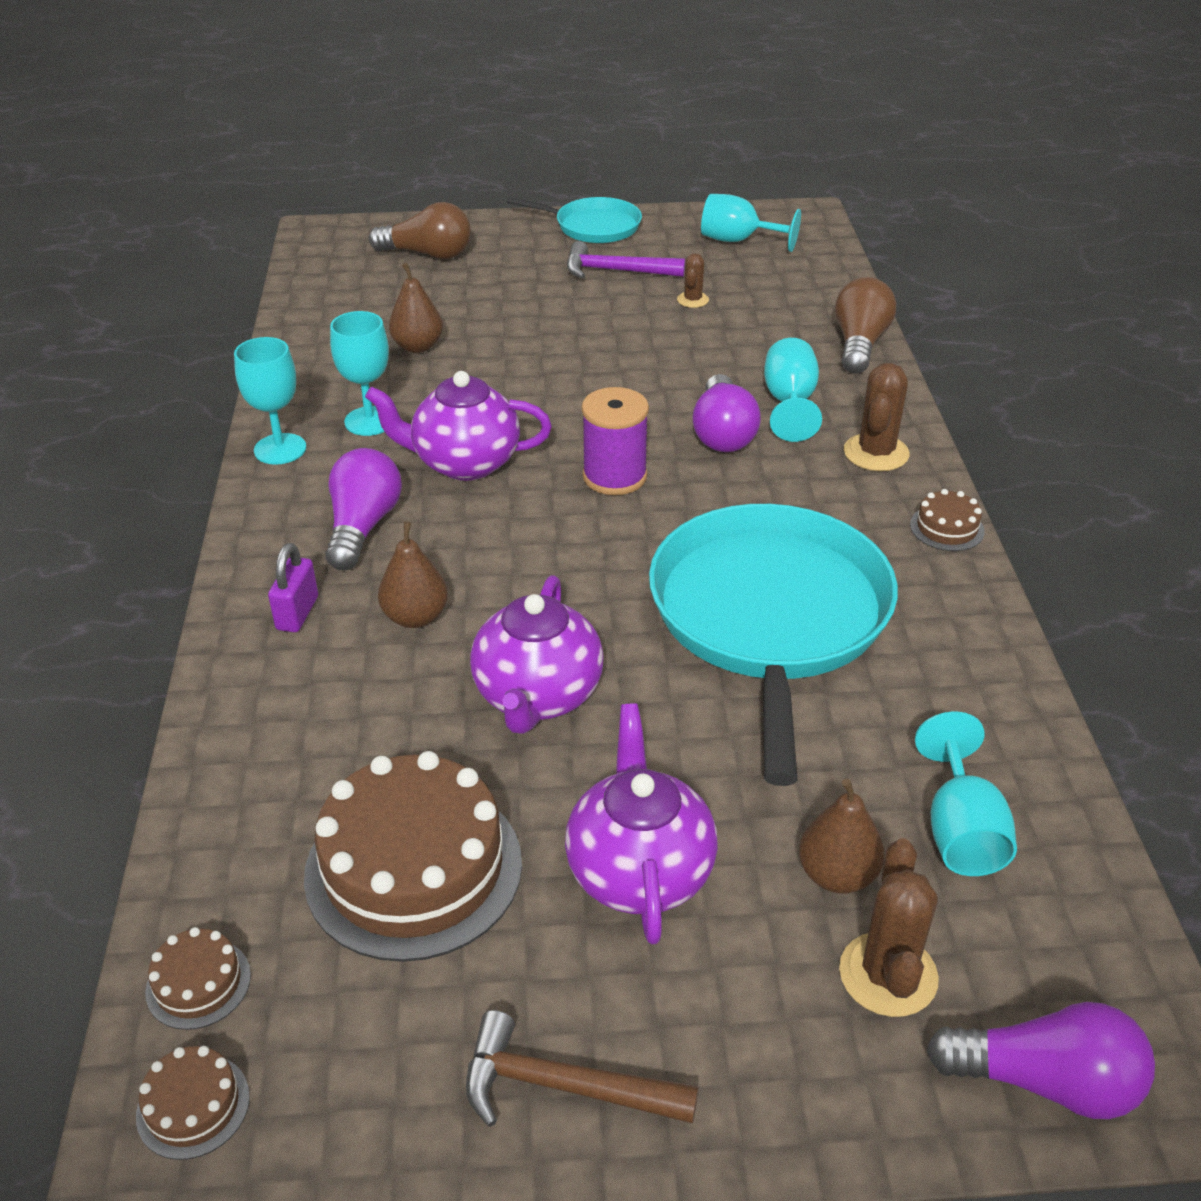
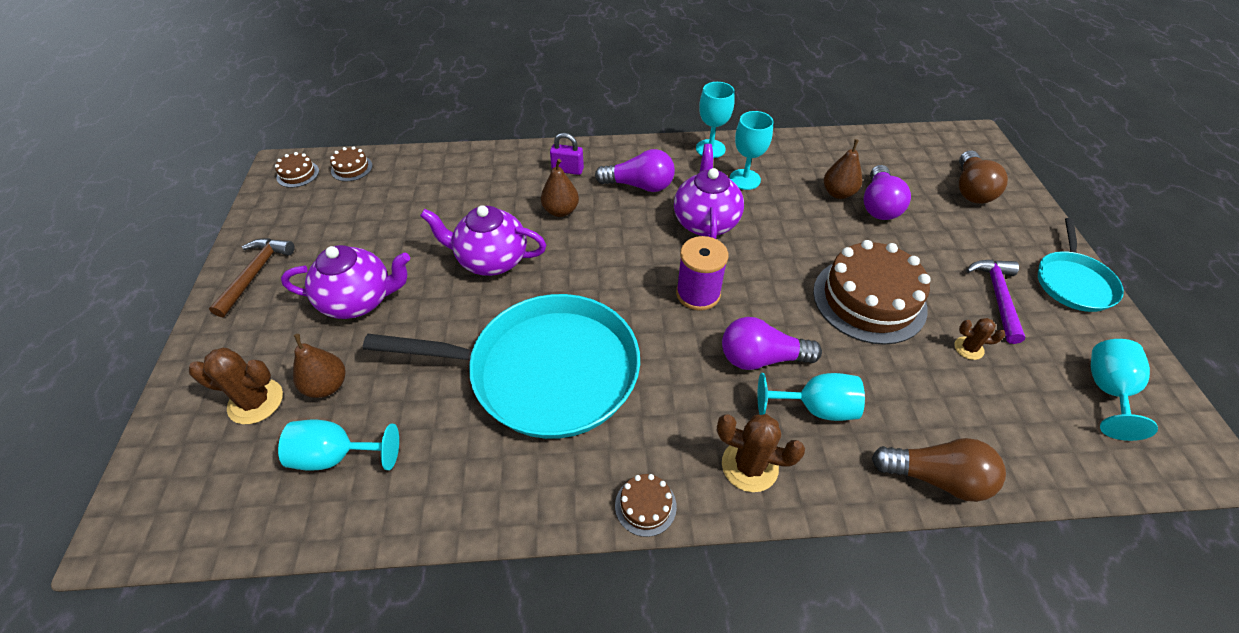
camera: 90 degrees right, 10 degrees up
(413, 868) = (388, 222): brown cake -> brown cake (869, 300)
(1046, 1082) = (161, 466): purple light bulb -> purple light bulb (878, 205)

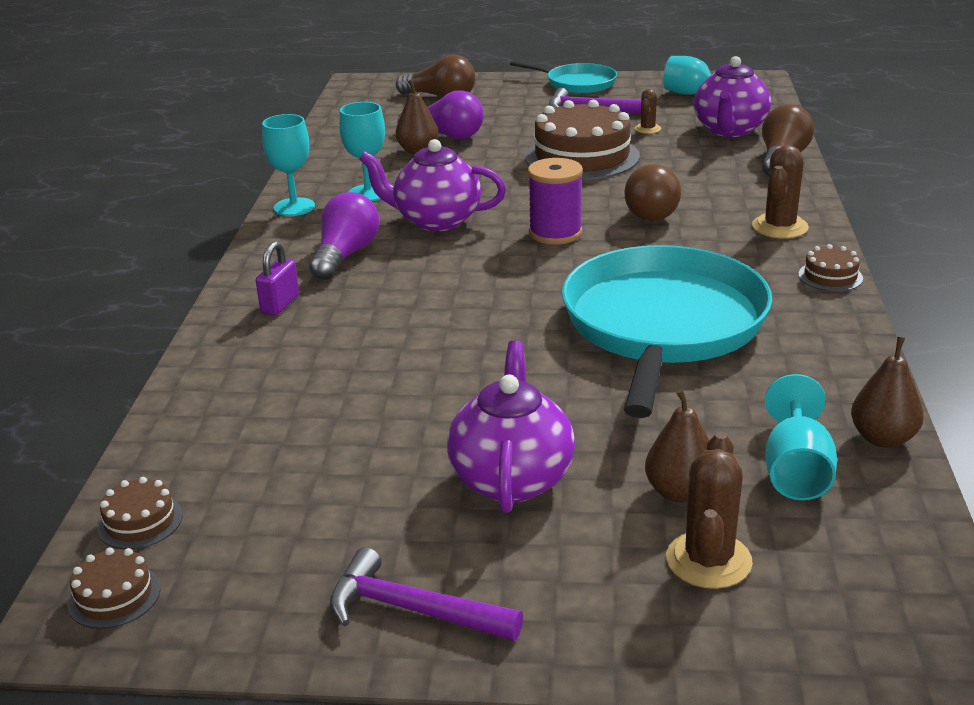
camera: 80 degrees left, 20 degrees down
(255, 274) = (413, 610): brown hammer -> purple hammer
(491, 260) = (456, 364): purple teapot -> purple teapot (730, 130)
(561, 211) = (372, 311): brown pear -> brown pear (882, 438)
(761, 358) = (652, 210): purple light bulb -> brown light bulb
(815, 408) = (713, 194): turquoise goblet -> none

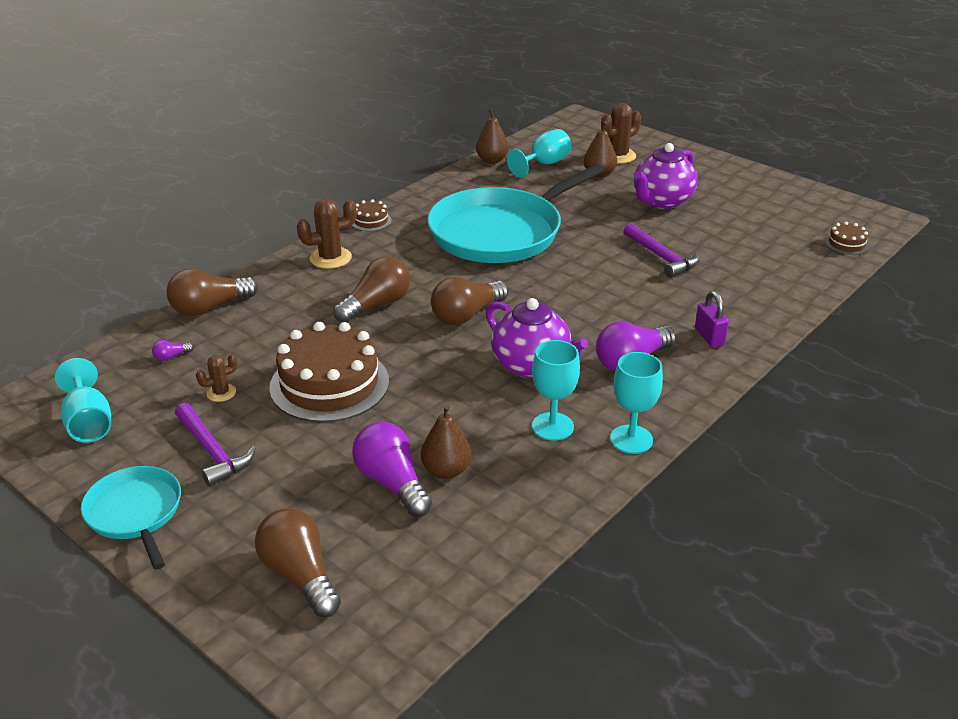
camera: 145 degrees left, 5 degrees up
(114, 596) = (864, 222): brown cake -> none
(280, 304) = (709, 337): purple padlock -> purple padlock turned 75 degrees counterclockwise
(413, 610) = (742, 179): purple hammer -> purple hammer (661, 257)
(555, 233) = (466, 315): purple spool -> brown light bulb
(730, 130) = (171, 356): purple teapot -> purple light bulb

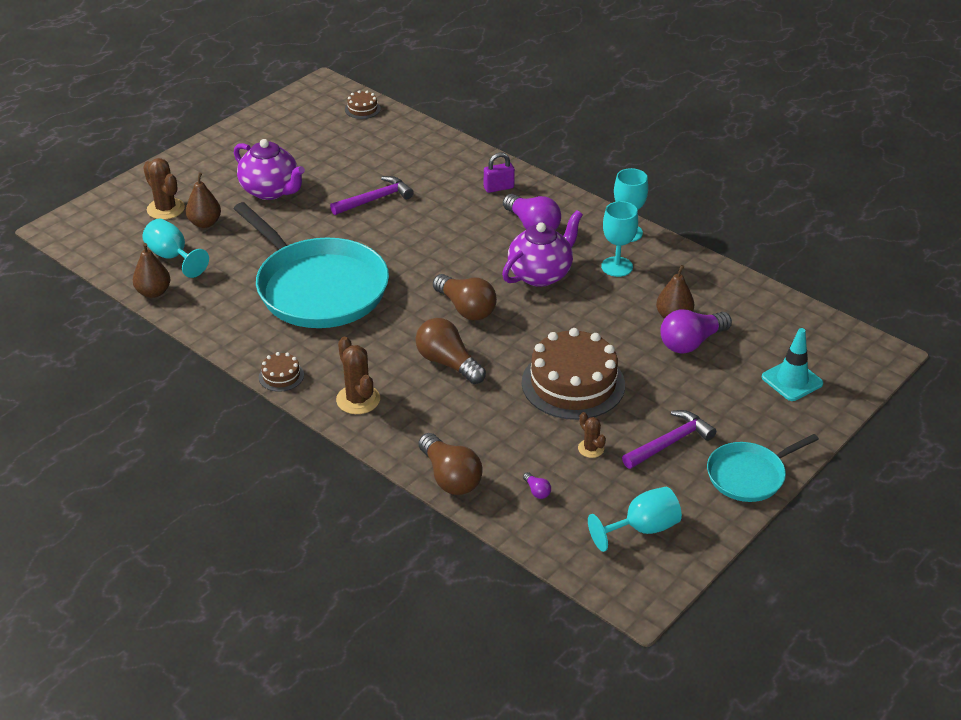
camera: 90 degrees left, 5 degrees up
(300, 575) = (792, 380): brown light bulb -> turquoise traffic cone

